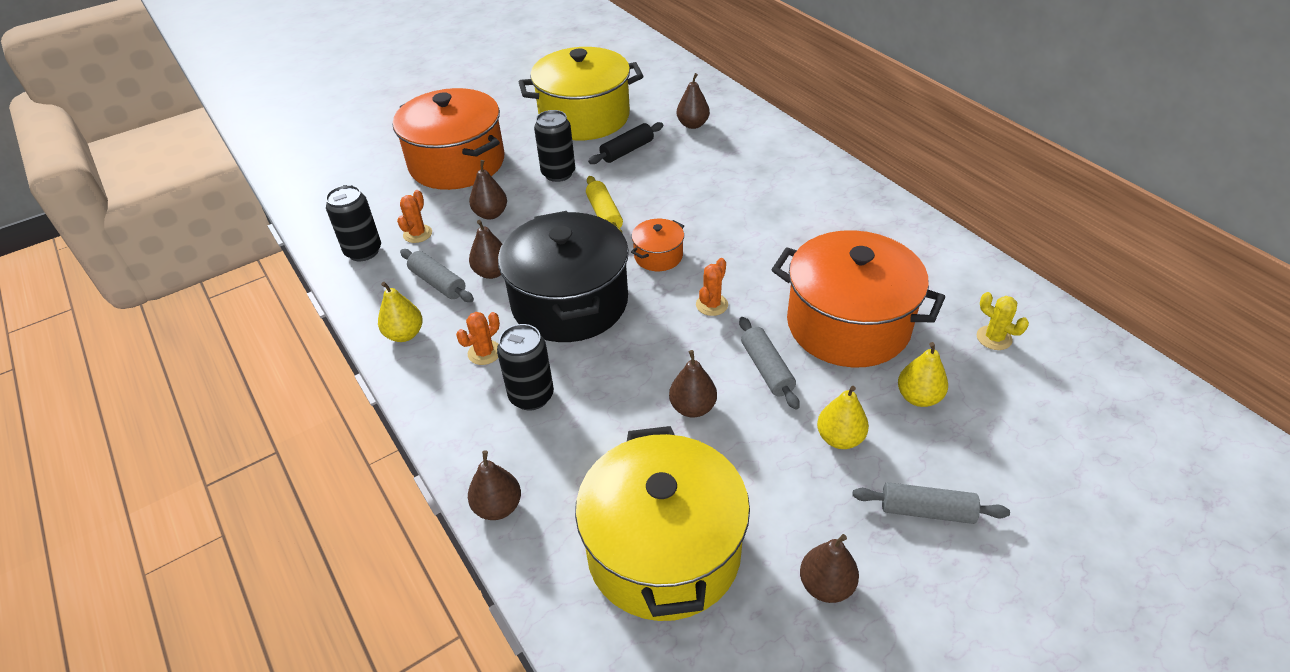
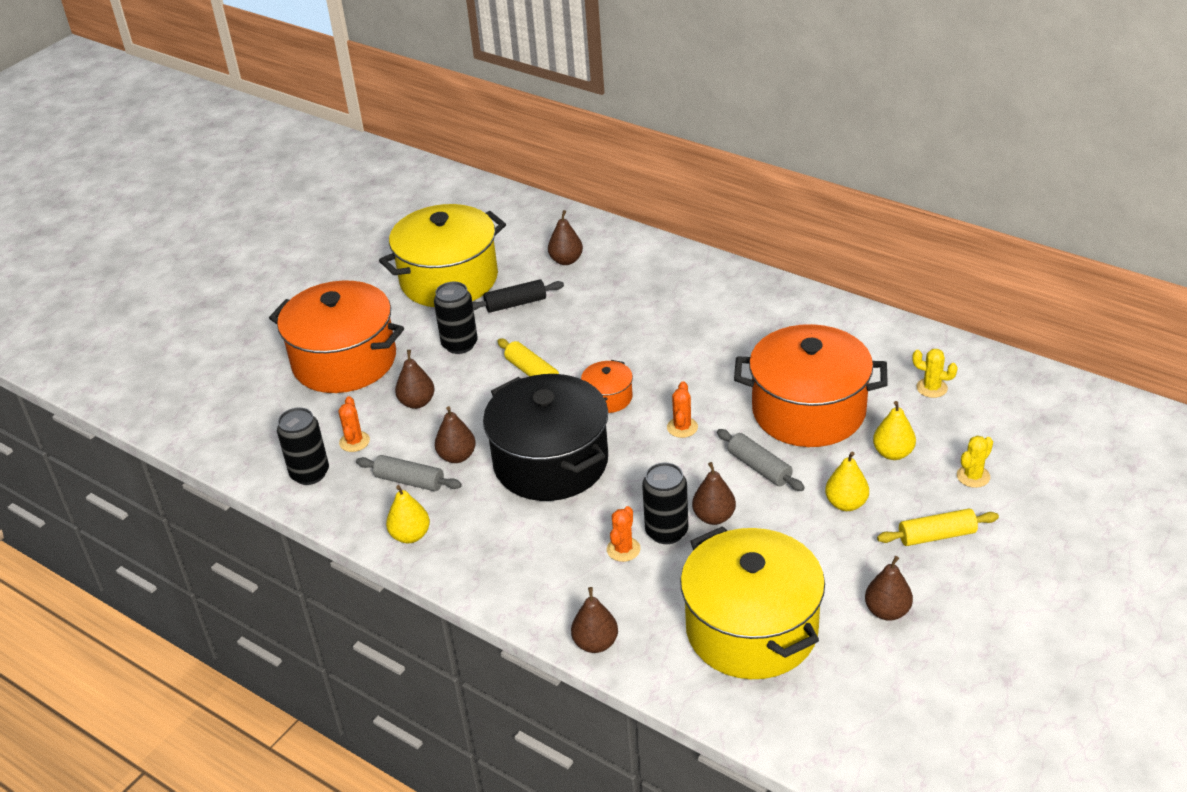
camera: 20 degrees left, 5 degrees down
(484, 353) = (499, 528): orange cactus -> orange cactus (623, 549)
(531, 396) = (567, 551): black can -> black can (666, 532)
(627, 151) = (515, 304): black rolling pin -> black rolling pin turned 45 degrees clockwise
(926, 511) = (937, 535): grey rolling pin -> yellow rolling pin
(1000, 453) = (973, 476): none -> yellow cactus

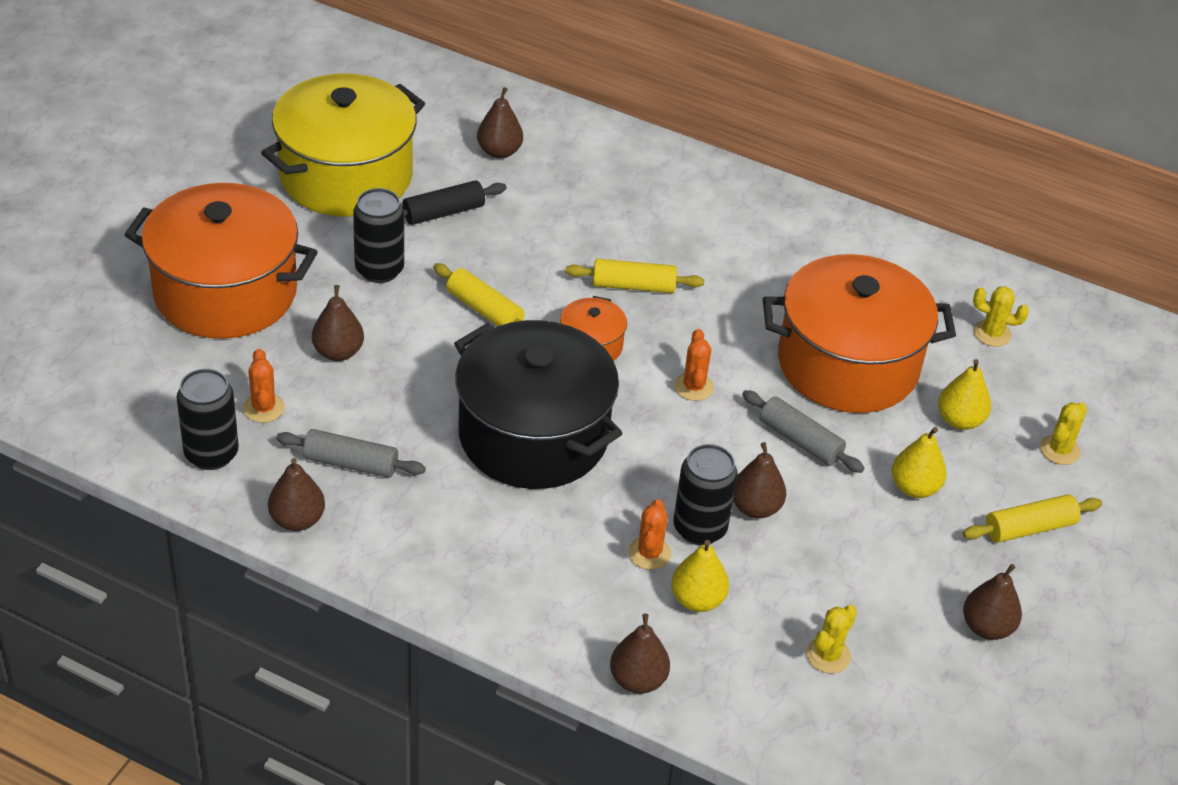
camera: 15 degrees left, 5 degrees up
(410, 535) = (367, 539): yellow pear -> yellow pear (697, 600)
(457, 456) = (407, 428): brown pear -> brown pear (297, 520)
(649, 354) = (633, 286): none -> yellow rolling pin
(751, 629) = (828, 655): yellow pot -> yellow cactus

